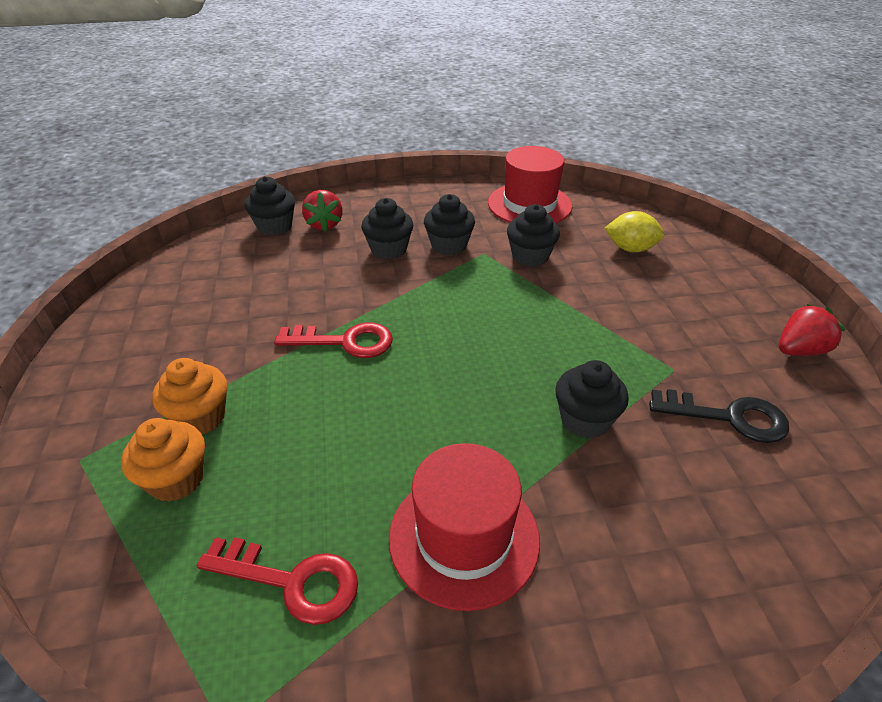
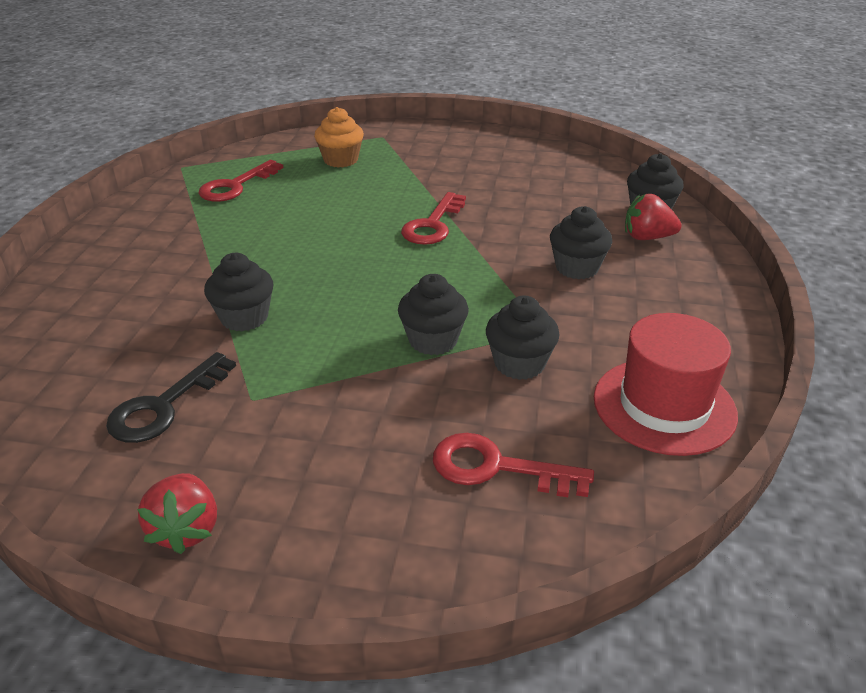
camera: 110 degrees right, 5 degrees down
(200, 417) = (389, 168): orange cupcake -> none
(449, 245) = (570, 308): black cupcake -> black cupcake (433, 340)
(464, 537) = (203, 239): red hat -> none
(630, 248) = (497, 468): yellow lemon -> red key

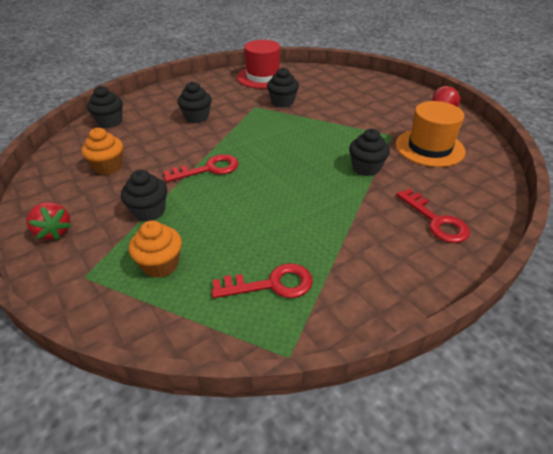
camera: 135 degrees left, 5 degrees up
(165, 406) = (429, 148): black key -> orange hat
(433, 340) = (299, 121): black cupcake -> black cupcake (149, 211)
(497, 468) = (333, 87): red key -> red key (435, 220)
(531, 181) = (108, 167): none -> orange cupcake
(647, 237) = (143, 113): red strawberry -> red strawberry (54, 232)

